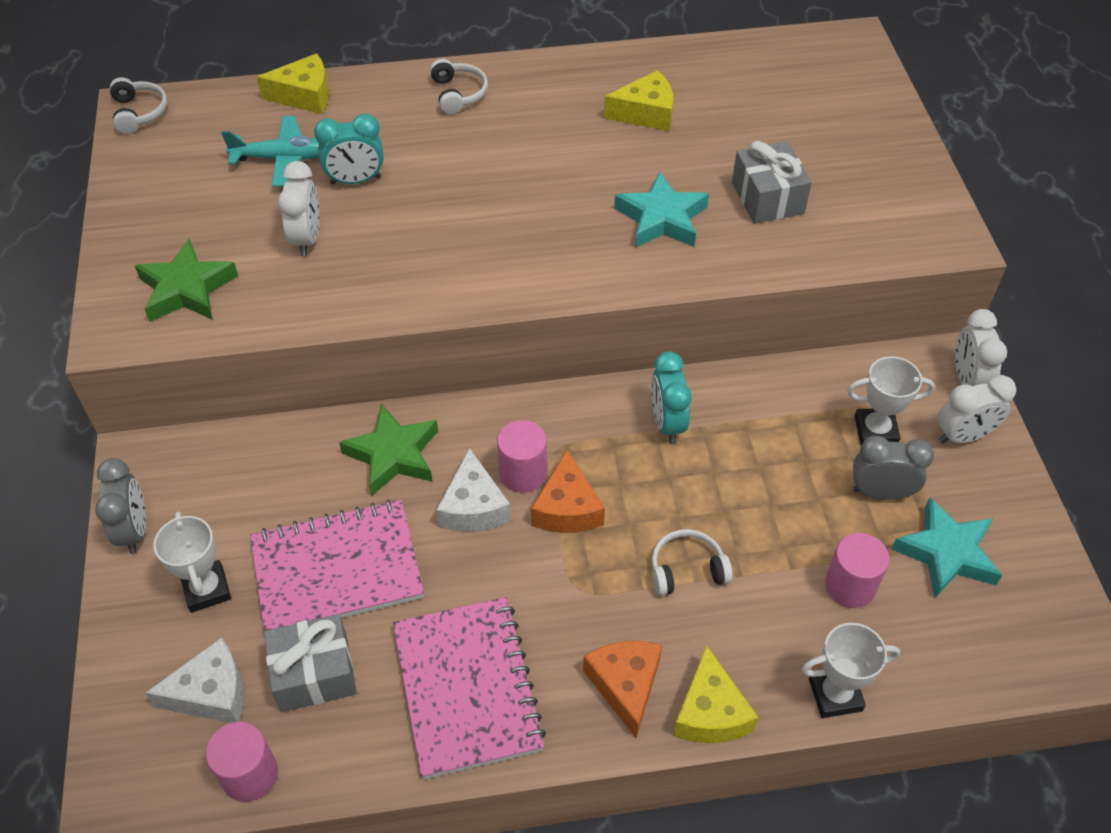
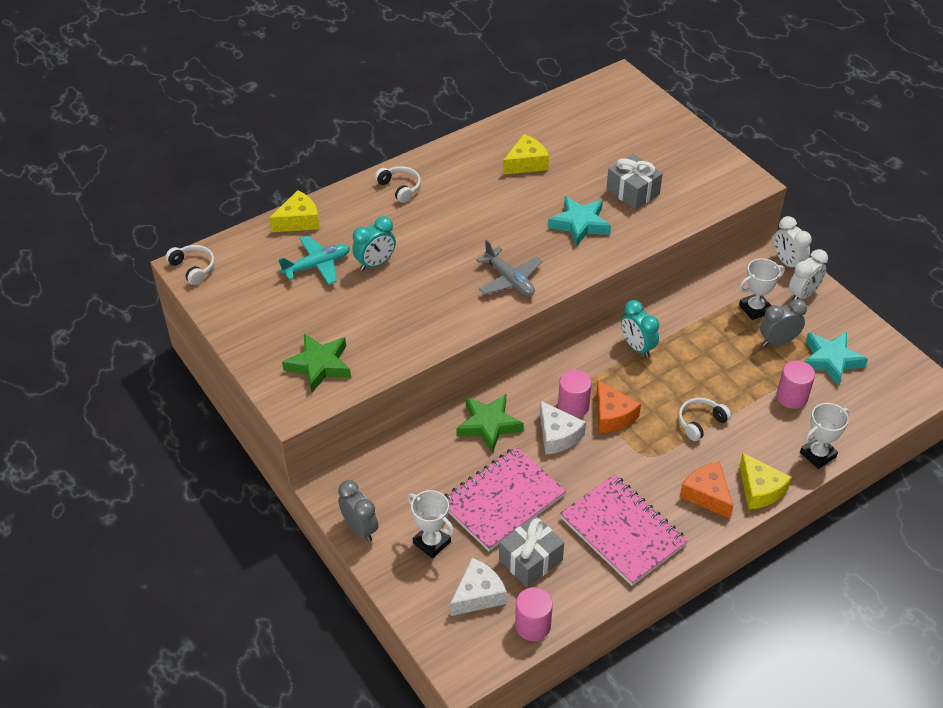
camera: 25 degrees left, 5 degrees down
(307, 238) = (372, 309): white clock -> none
(512, 262) = (509, 280): none -> grey plane

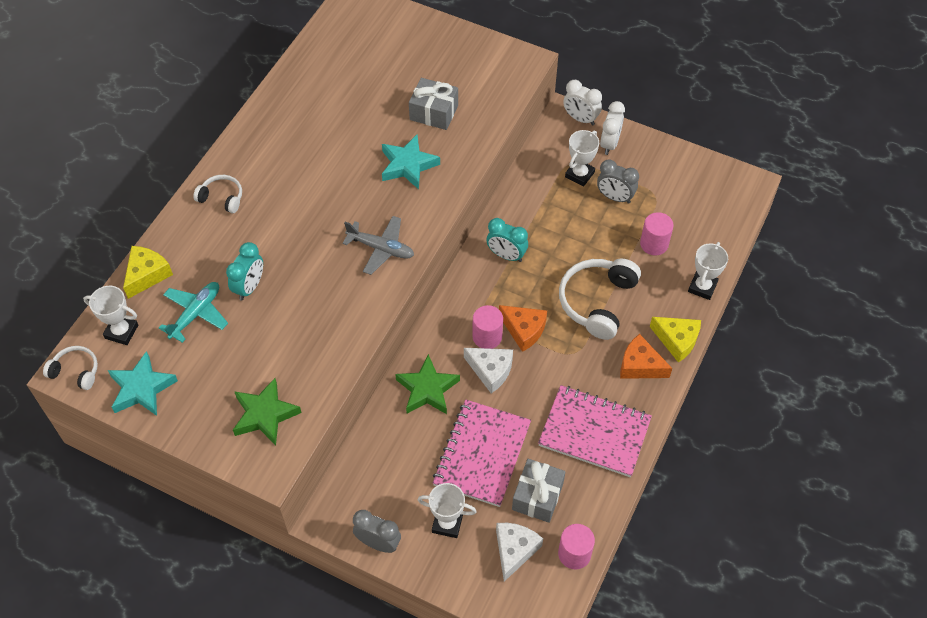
camera: 30 degrees left, 10 degrees up
(249, 254) = (121, 331): none -> white trophy
(526, 163) = (322, 122): yellow cheese -> none
(700, 422) = (597, 302): white headphones -> white headphones, size x1.86
(778, 341) = (615, 197): grey clock -> grey clock turned 105 degrees counterclockwise
(830, 360) = (664, 196): turquoise star -> turquoise star (141, 388)

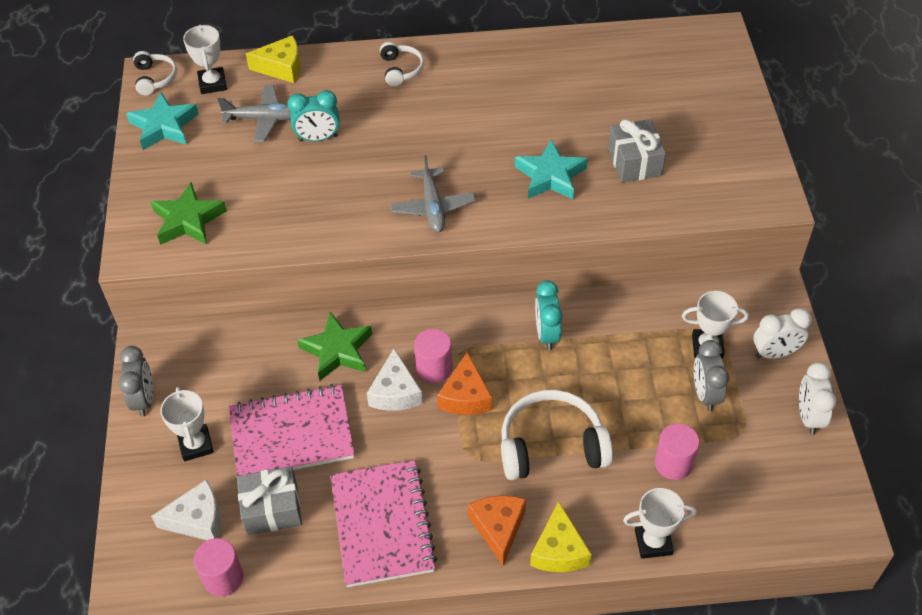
camera: 60 degrees right, 5 degrees down
(196, 314) = (263, 119): turquoise plane -> grey plane
(580, 119) = (784, 310): white clock -> white clock (808, 416)

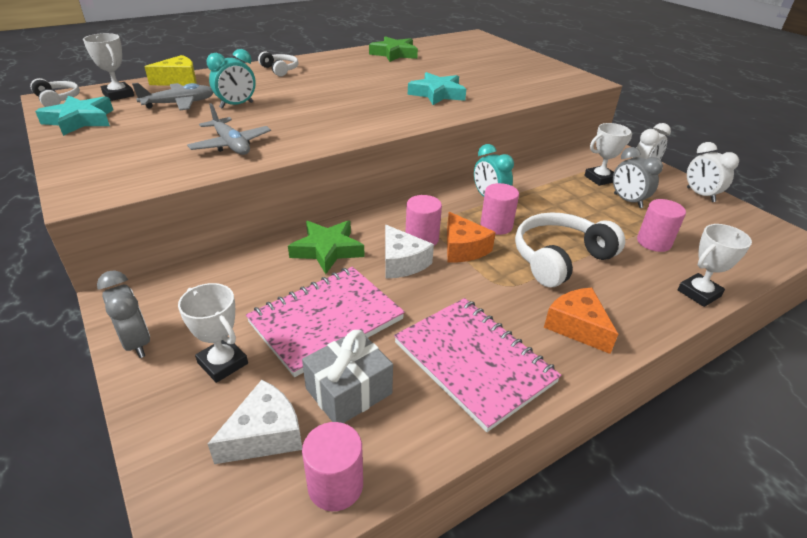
camera: 30 degrees left, 15 degrees down
(188, 220) = (136, 165): green star -> green star (394, 54)
(433, 207) = (364, 120): grey plane -> grey plane (231, 145)
(522, 378) = (496, 226): none -> pink cylinder
(559, 550) = (640, 324): yellow cheese -> none
(634, 162) = (486, 81): grey gift -> none

